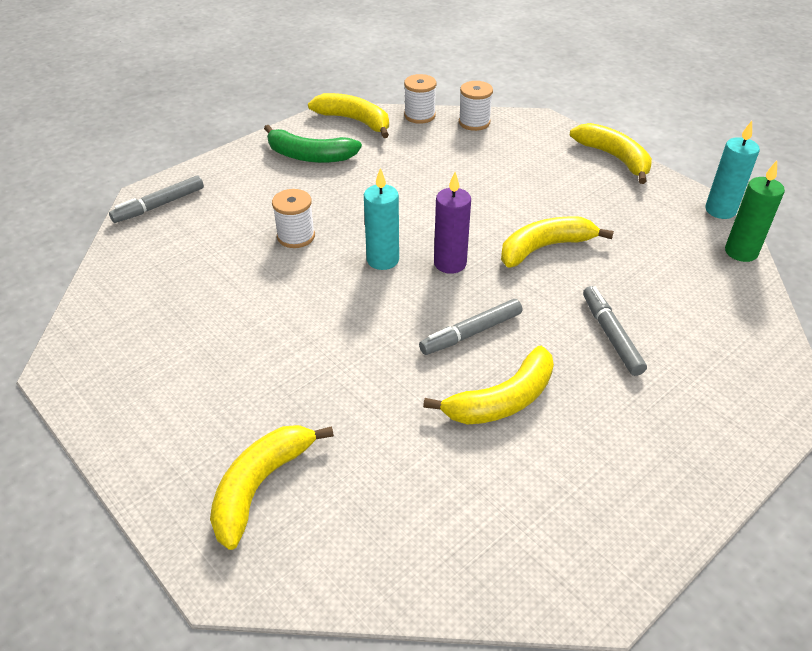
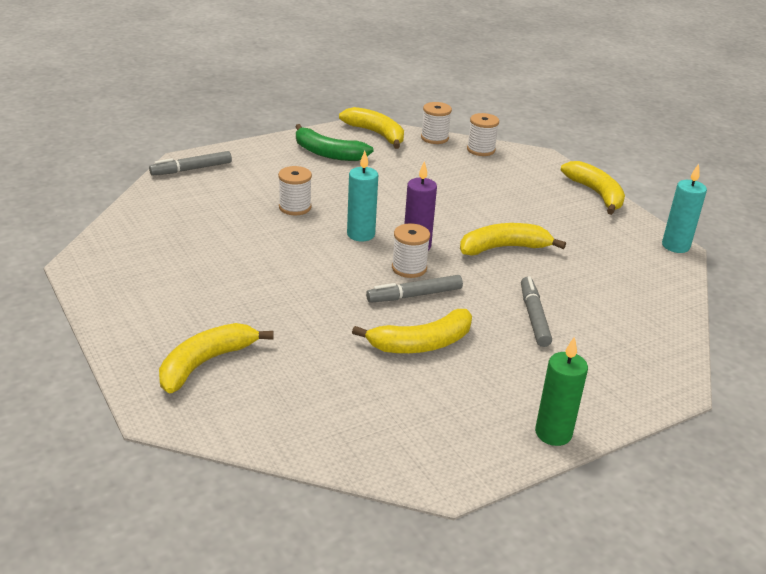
camera: 10 degrees right, 10 degrees down
(452, 296) = (409, 268): none -> white spool
(741, 252) = (679, 278): green candle -> green candle (553, 433)

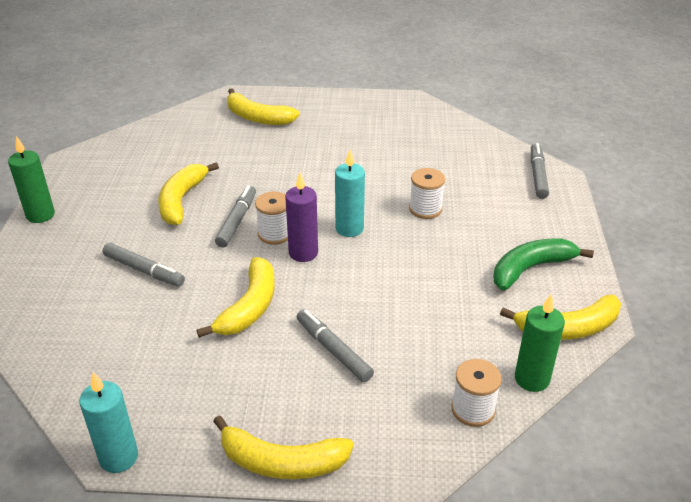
camera: 125 degrees right, 5 degrees up
(206, 363) = (258, 117): yellow banana -> yellow banana turned 135 degrees clockwise
(434, 138) = (532, 379): white spool -> green candle
(497, 202) = (333, 350): none -> grey marker

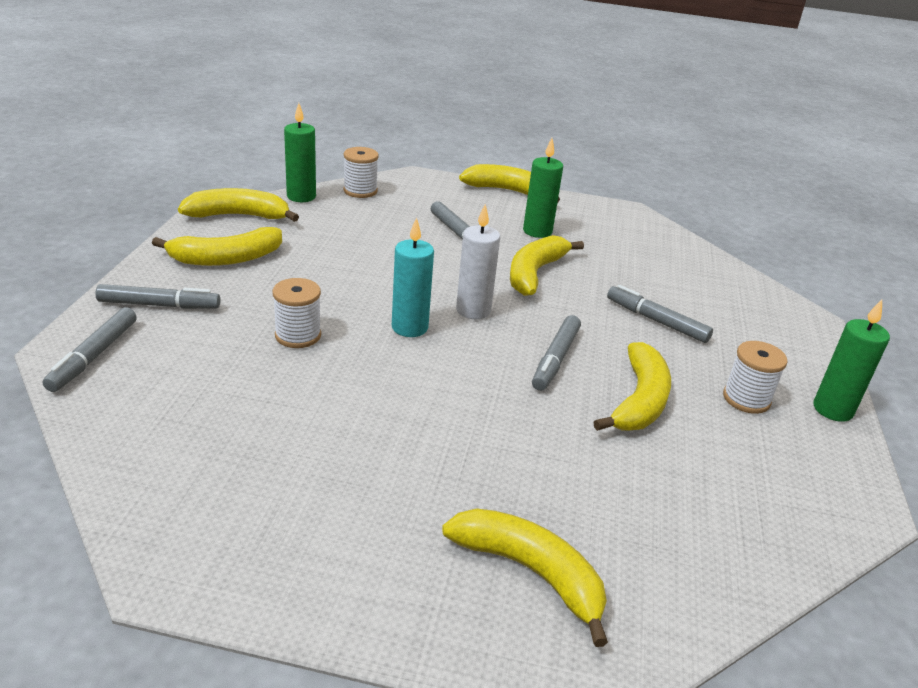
camera: 175 degrees left, 5 degrees down
(119, 457) = (624, 209): turquoise candle -> none
(244, 376) = (537, 231): none -> green candle
(275, 234) = (505, 336): white spool -> white spool (746, 399)
(303, 253) = (473, 310): purple candle -> white candle
(530, 269) = (226, 258): green banana -> yellow banana
(537, 216) = (159, 305): none -> grey marker

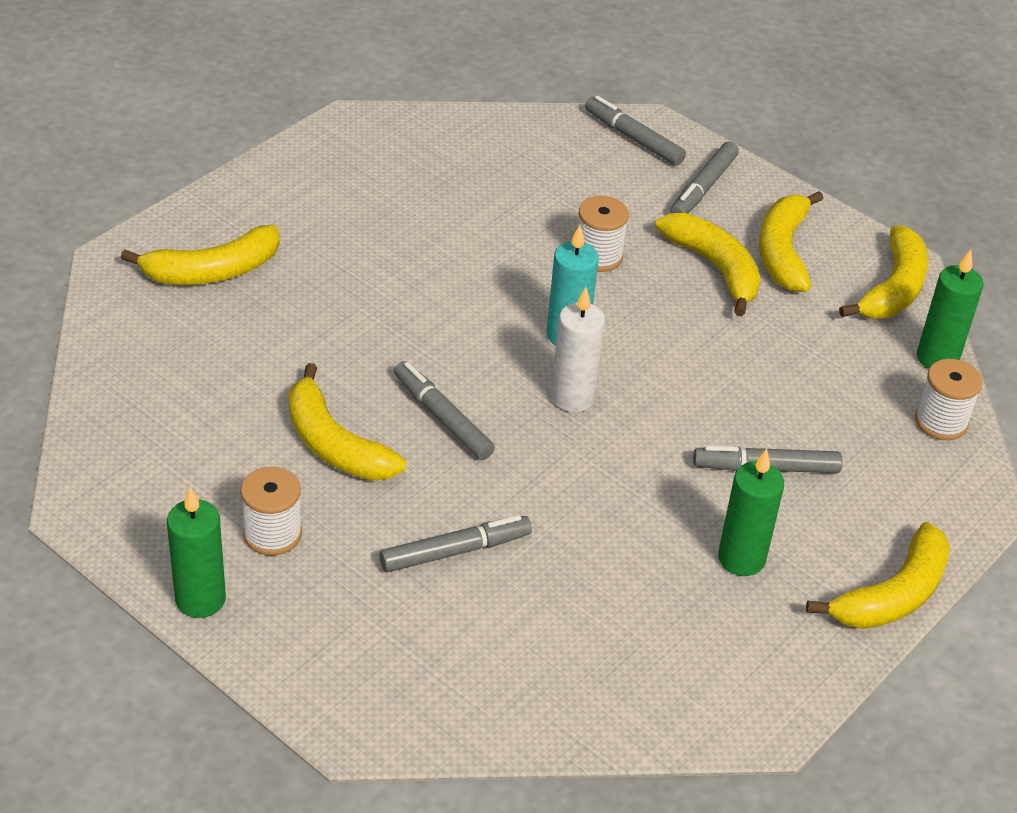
camera: 120 degrees right, 10 degrees up
(534, 273) = (626, 494): yellow banana -> yellow banana (714, 268)

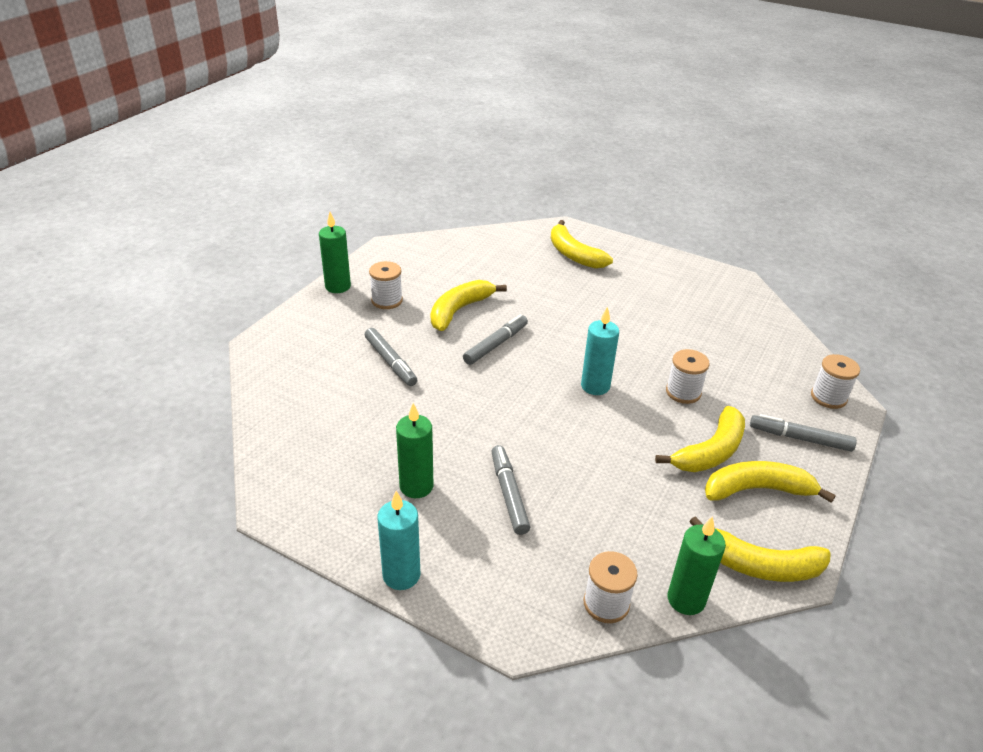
camera: 80 degrees right, 5 degrees down
(572, 397) = (537, 394): white candle -> none
(633, 138) = (828, 397): grey marker -> white spool
(893, 595) = (401, 575): yellow banana -> turquoise candle

